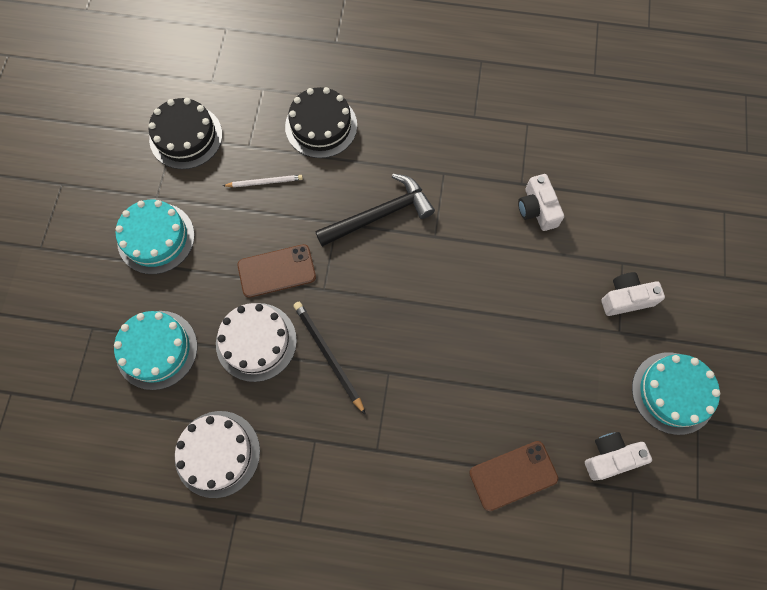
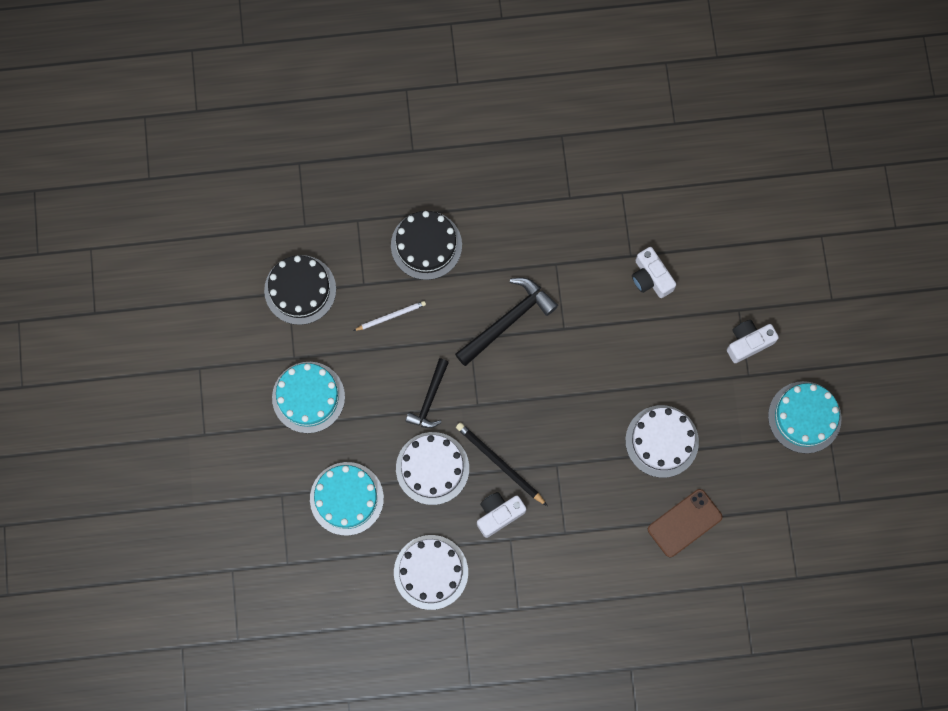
camera: 15 degrees left, 5 degrees up
(277, 271) = (430, 399): brown phone -> black hammer
(509, 377) = (662, 441): none -> white cake
(610, 457) = (762, 486): white camera -> white camera (499, 514)

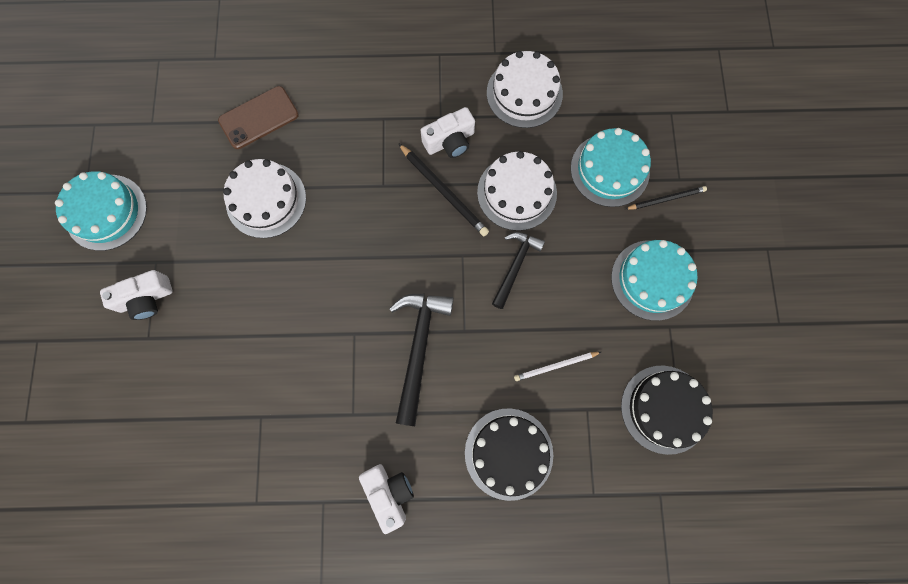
camera: 175 degrees left, 0 degrees up
(294, 474) = (666, 199): none -> black pencil
(507, 321) = (418, 348): black hammer -> black hammer turned 135 degrees clockwise
(651, 277) = (241, 387): white camera -> white camera (389, 493)

